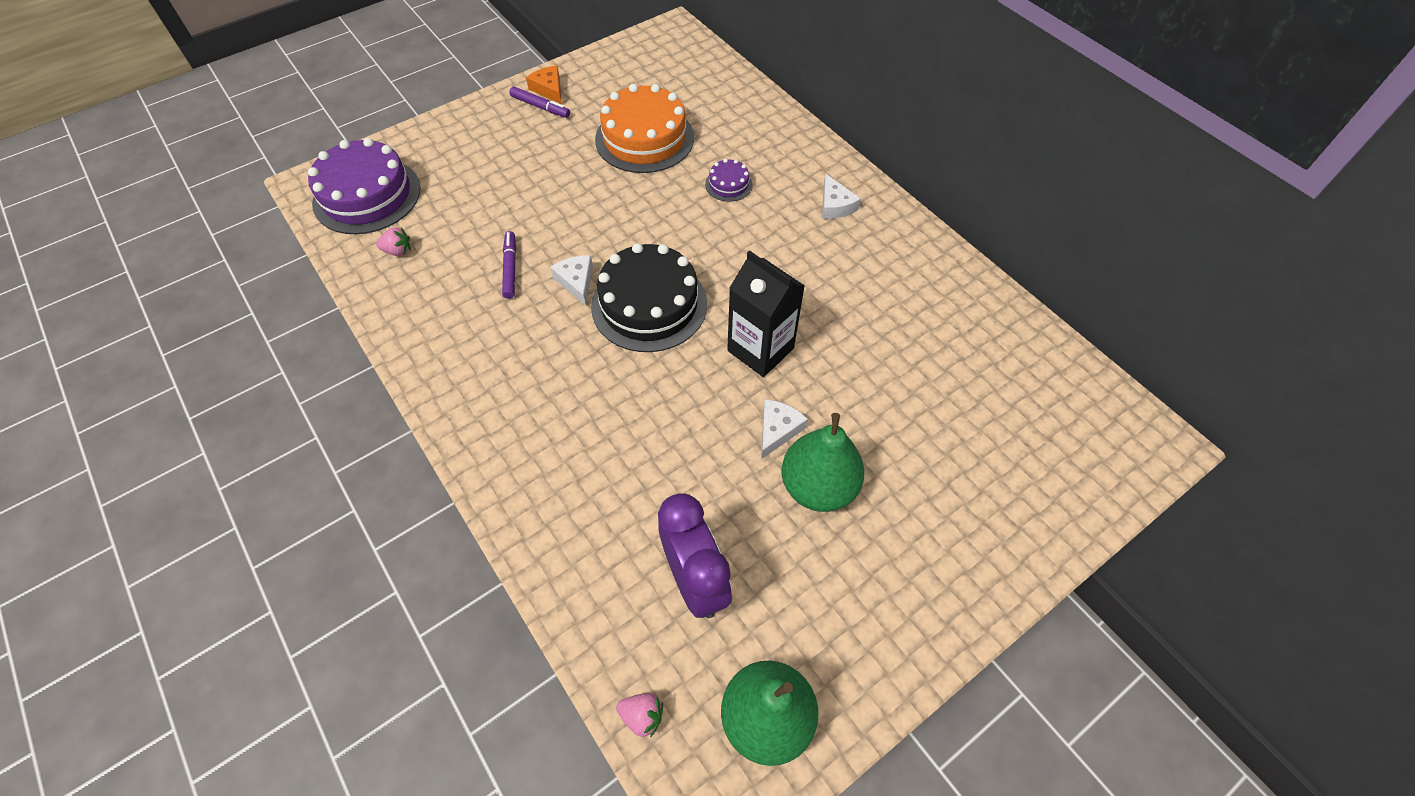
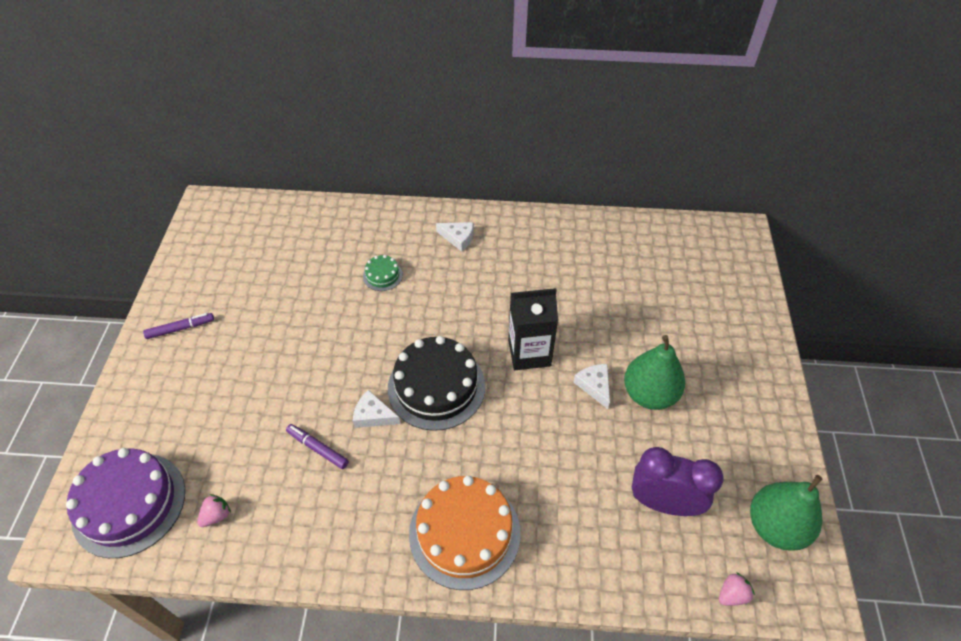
camera: 50 degrees left, 5 degrees down
(549, 89) = (169, 312): orange cheese -> none
(644, 138) = (288, 290): orange cake -> orange cake (464, 533)
(728, 184) = (382, 275): purple cake -> green cake

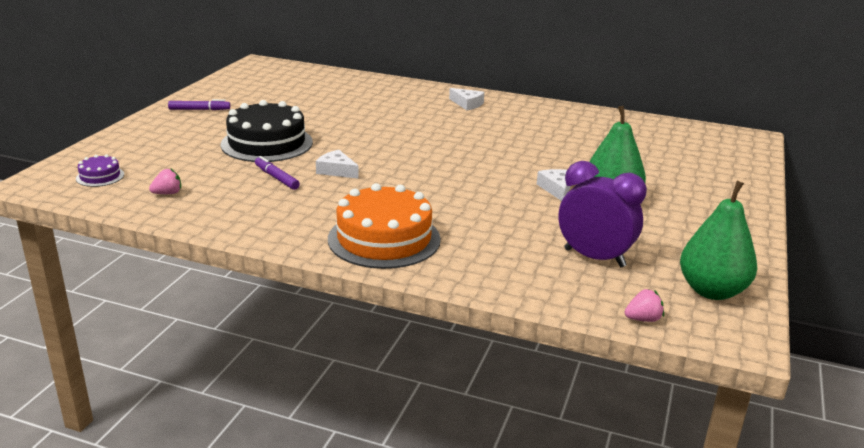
camera: 15 degrees right, 25 degrees down
(129, 504) = (100, 176): purple cake -> purple cake, size x0.46
(382, 275) = (387, 111): green cake -> none
(436, 387) = (403, 166): black cake -> black cake (267, 143)
(529, 353) = (501, 164): black carton -> none

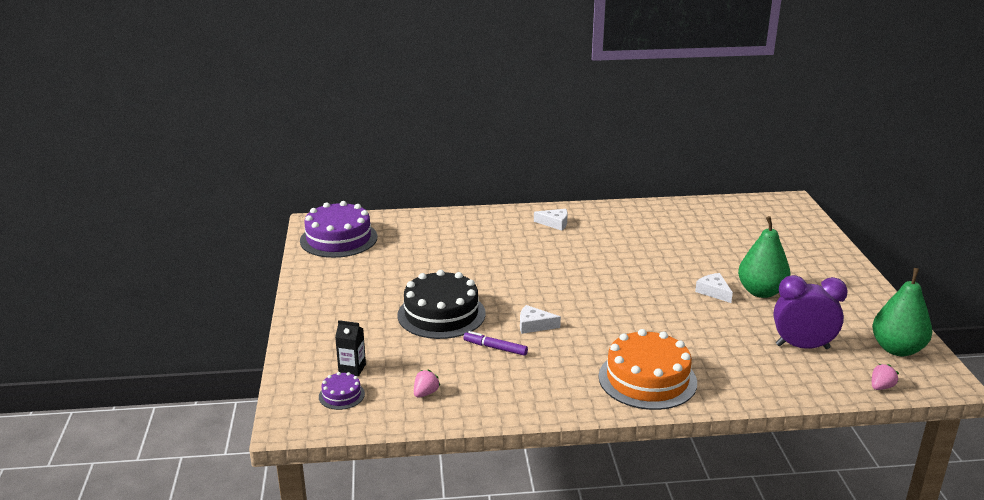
camera: 25 degrees left, 0 degrees up
(136, 161) = (352, 369): none -> black carton
(199, 109) = (332, 294): purple marker -> none
(261, 76) = (338, 239): none -> purple cake

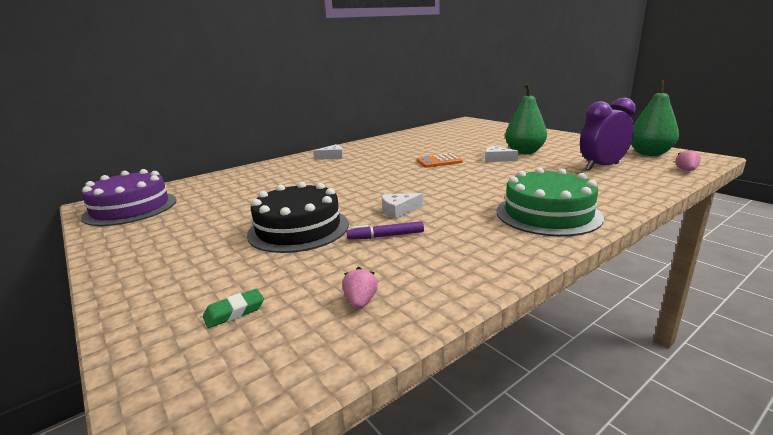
camera: 30 degrees left, 5 degrees down
(341, 395) = (243, 351): purple cake -> none
(352, 369) = (234, 312): black carton -> green eraser
(647, 379) = (548, 214): orange cake -> green cake
(650, 273) = (439, 161): none -> orange calculator

